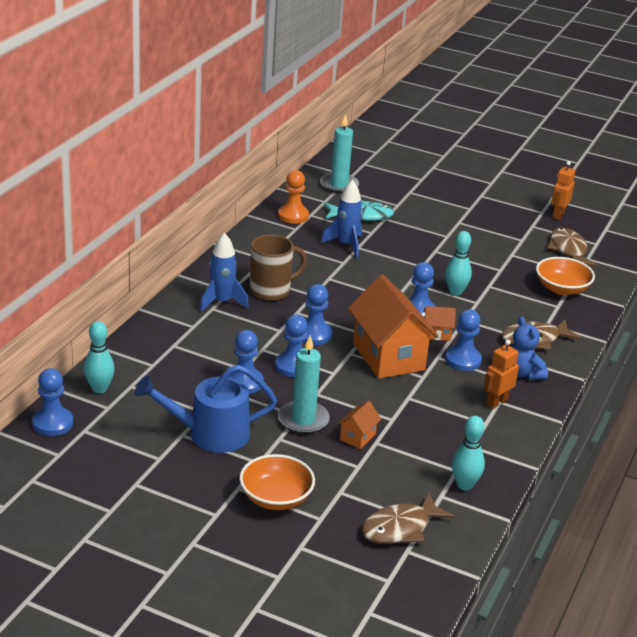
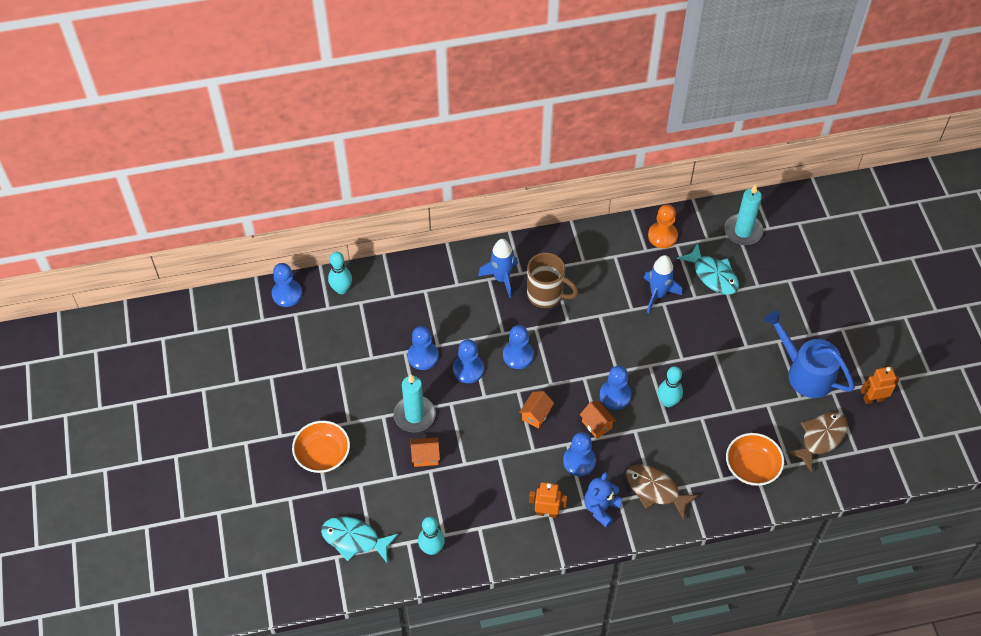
camera: 55 degrees right, 25 degrees up
(210, 434) = (352, 377): blue watering can -> blue watering can (805, 372)
(388, 357) = (536, 415): orange house -> orange house, size x0.43
(400, 528) = (354, 539): brown fish -> turquoise fish

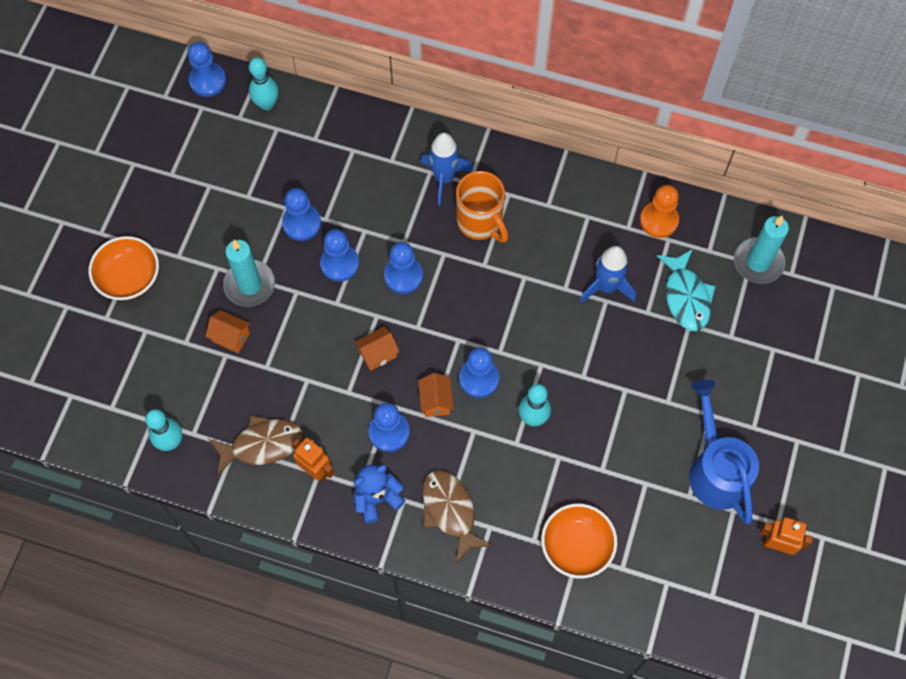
camera: 30 degrees right, 10 degrees up
(354, 539) = (100, 387): turquoise fish -> none
(546, 295) = (480, 222): brown mug -> orange mug
(820, 438) = (680, 557): brown fish -> brown fish (262, 445)

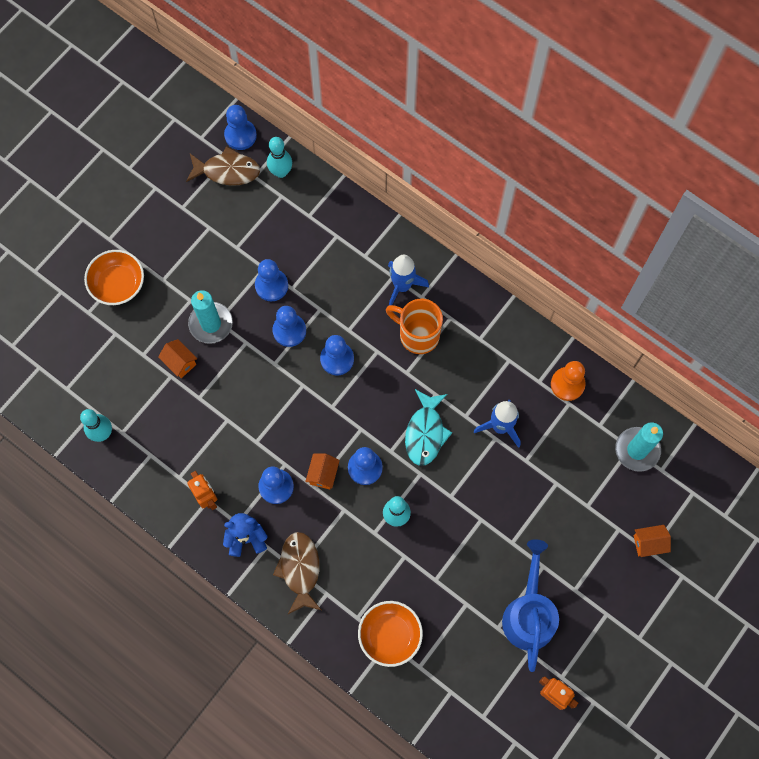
camera: 20 degrees right, 5 degrees up
(262, 445) = (172, 461): brown fish -> brown fish (227, 171)
(377, 354) = (291, 418): orange house -> orange house (648, 543)
(480, 222) = (417, 335): orange mug -> orange mug turned 135 degrees clockwise
(686, 297) = (563, 458): turquoise fish -> turquoise fish (425, 432)

